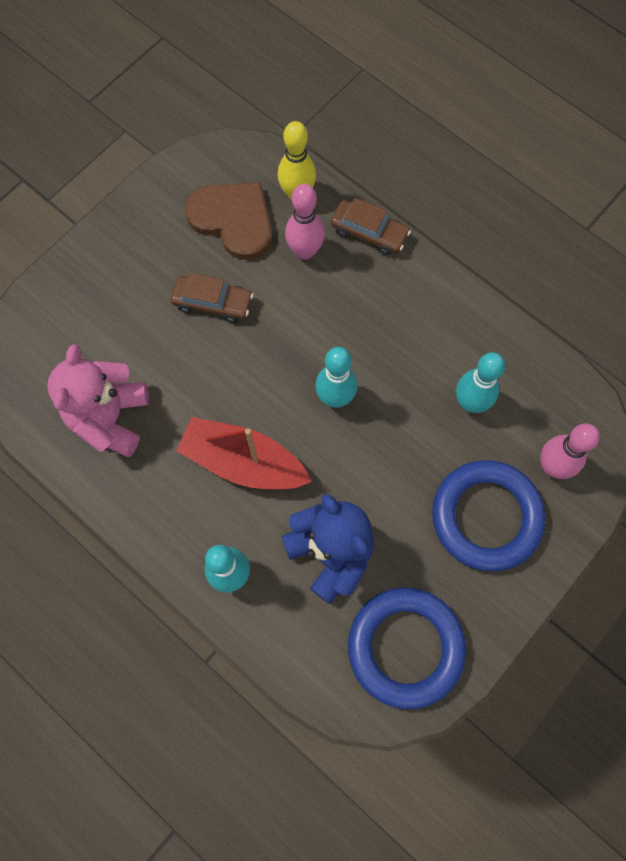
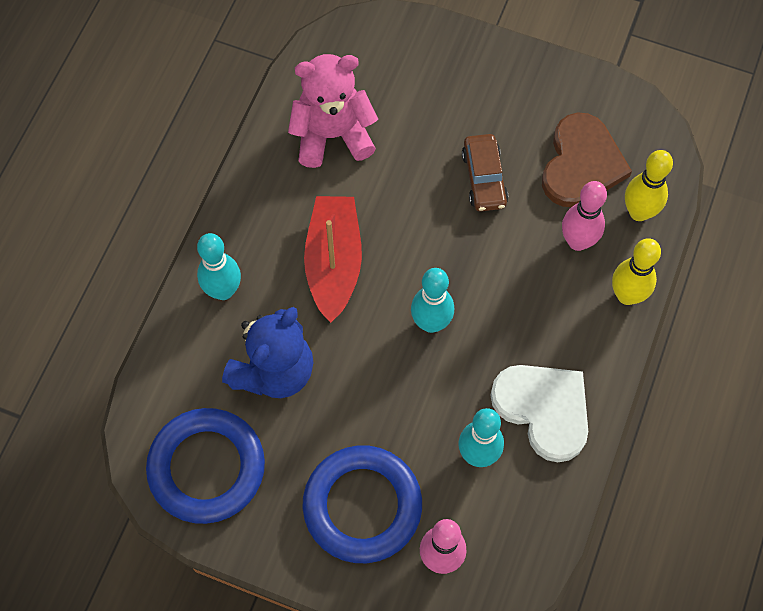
camera: 70 degrees right, 5 degrees down
(369, 233) = (627, 295): brown car -> yellow bowling pin
(447, 336) = (544, 409): none -> white heart

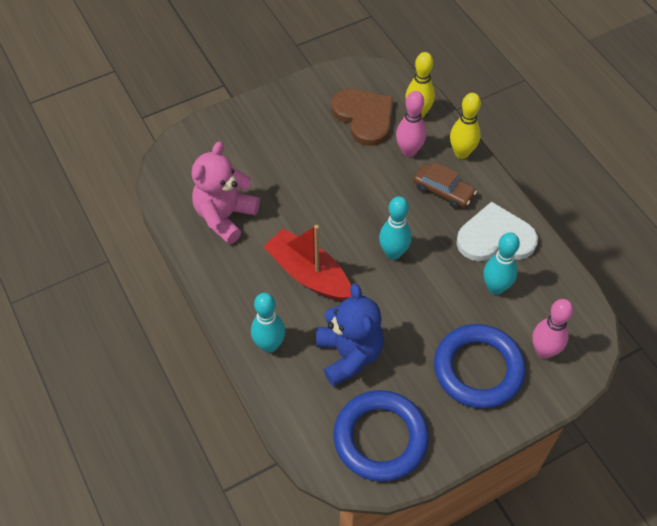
camera: 50 degrees left, 10 degrees down
(484, 178) = (328, 165): brown car -> brown car (443, 191)

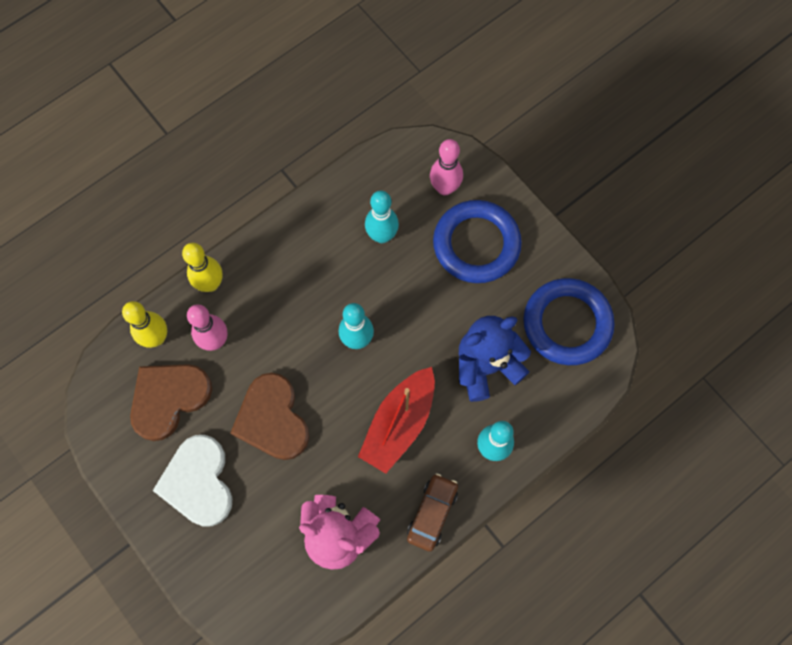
camera: 100 degrees left, 15 degrees up
(333, 183) = (272, 419): none -> brown heart
(443, 191) = (267, 298): brown car -> brown car (432, 513)
(495, 237) = (320, 240): white heart -> white heart (198, 482)

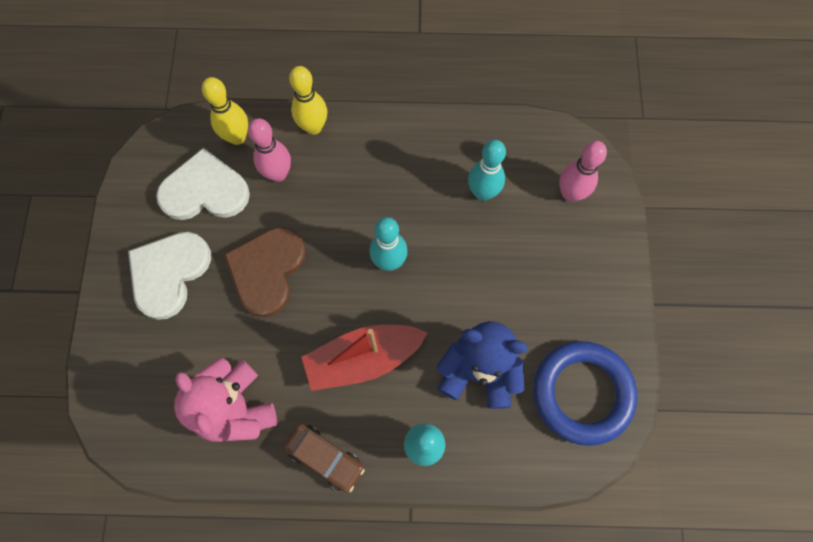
camera: 40 degrees right, 0 degrees up
(168, 398) = (205, 190): brown heart -> white heart
(432, 513) = (325, 457): brown car -> brown car turned 60 degrees clockwise
(476, 244) = (558, 261): blue ring -> none

